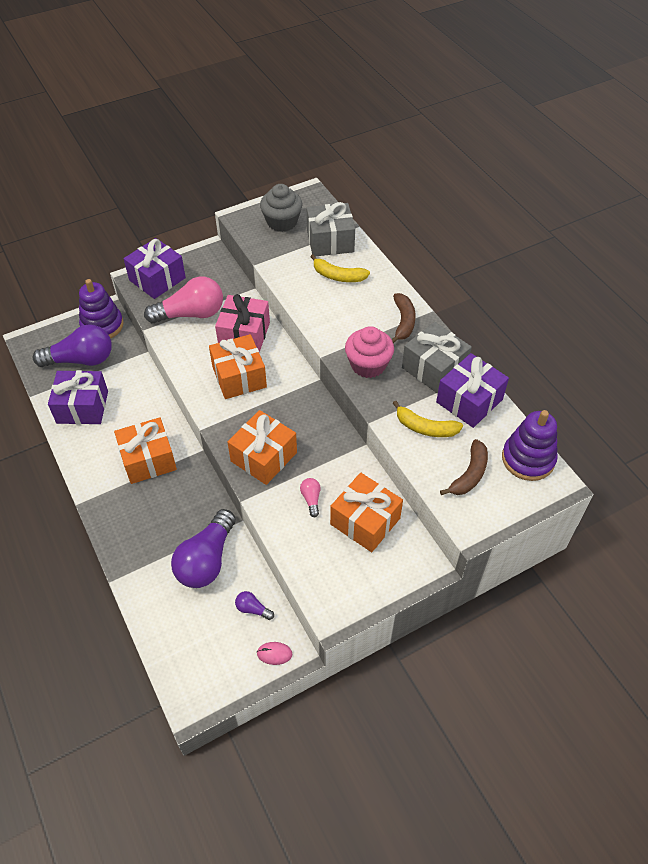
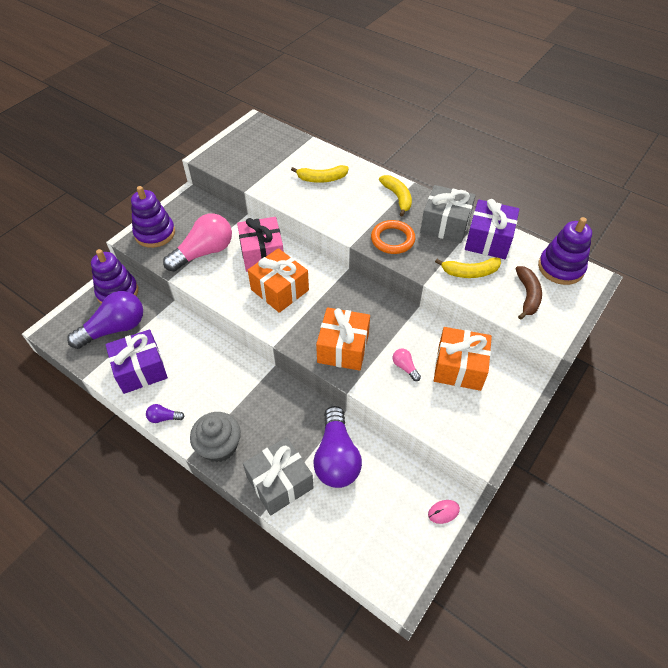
camera: 25 degrees left, 0 degrees up
(148, 459) = (231, 392): orange gift -> none
(157, 279) = (155, 233): purple gift -> purple stacking toy
(253, 609) = (402, 482): purple light bulb -> purple light bulb (164, 418)
(282, 222) = (246, 151): grey cupcake -> grey cupcake (219, 446)
(330, 241) = (297, 154): grey gift -> grey gift (280, 482)
(368, 365) = (392, 239): pink cupcake -> orange ring
(403, 322) = (397, 197): brown banana -> yellow banana

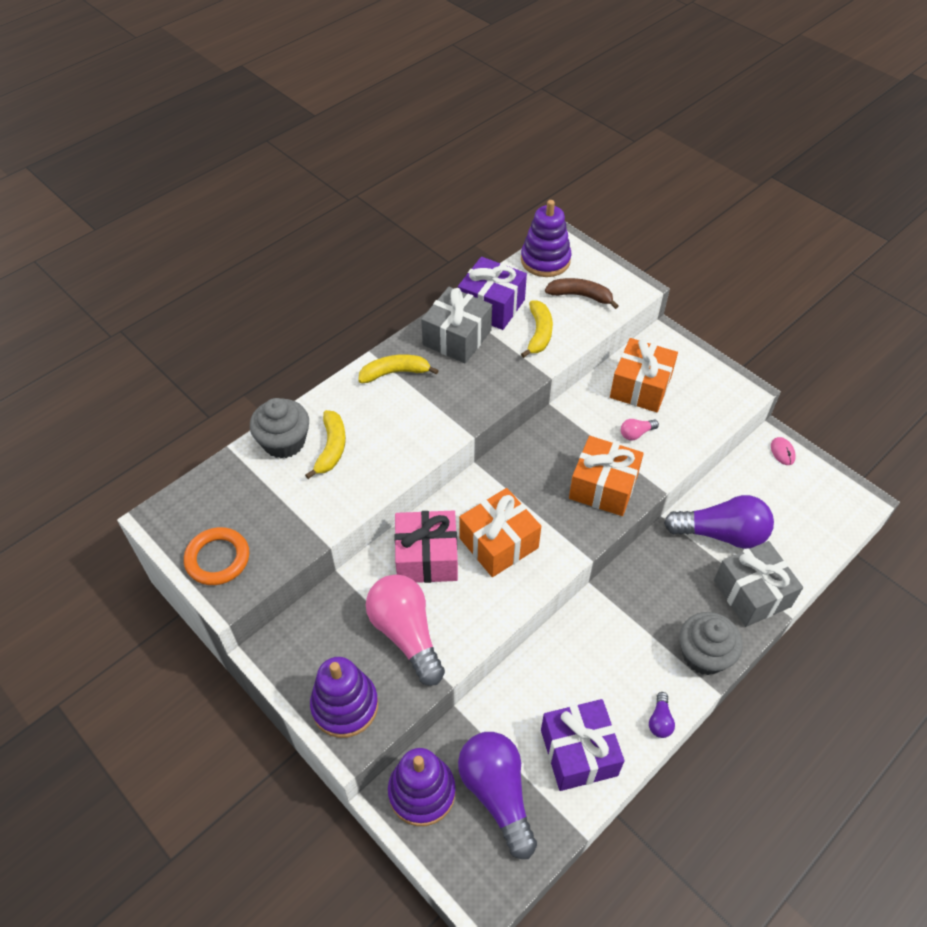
camera: 80 degrees left, 0 degrees up
(321, 158) = (284, 442): none -> grey cupcake
(392, 239) = (471, 392): orange ring -> orange ring (217, 559)

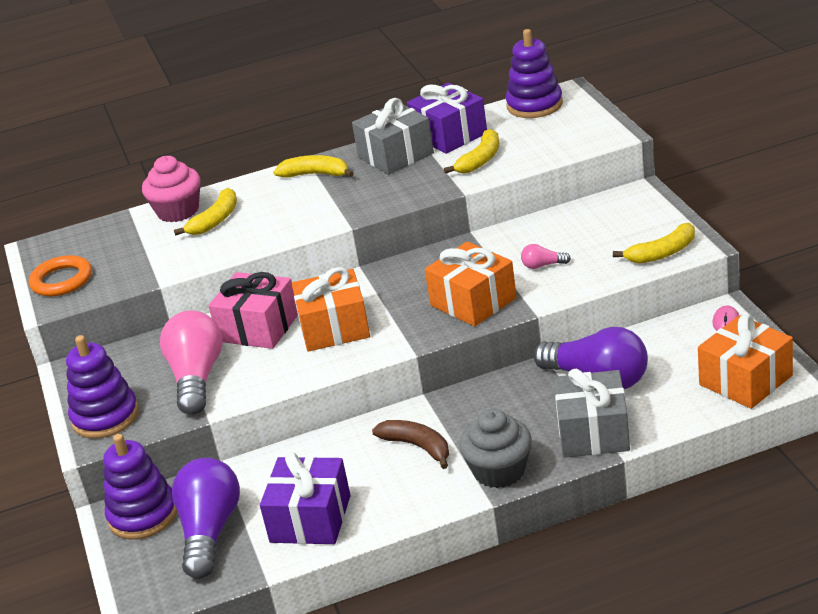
camera: 30 degrees right, 20 degrees down
(284, 442) = (178, 211): grey cupcake -> pink cupcake
(580, 296) = (548, 135): brown banana -> brown banana (417, 446)
(640, 387) = (578, 230): orange gift -> orange gift (745, 380)
(660, 720) = (411, 512): purple light bulb -> none
(724, 403) = (662, 253): none -> yellow banana

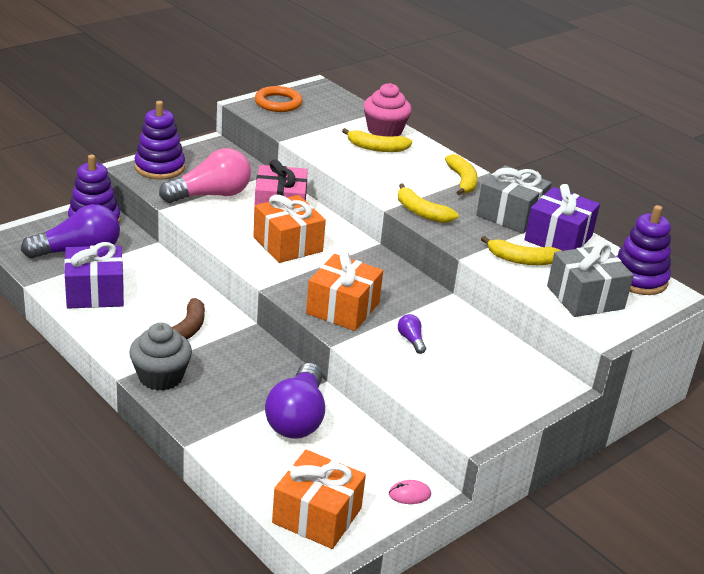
camera: 60 degrees right, 0 degrees up
(543, 265) = (411, 340): pink light bulb -> purple light bulb
(593, 432) = (220, 423): grey gift -> grey gift (585, 297)
(662, 253) = (457, 412): yellow banana -> yellow banana (421, 212)

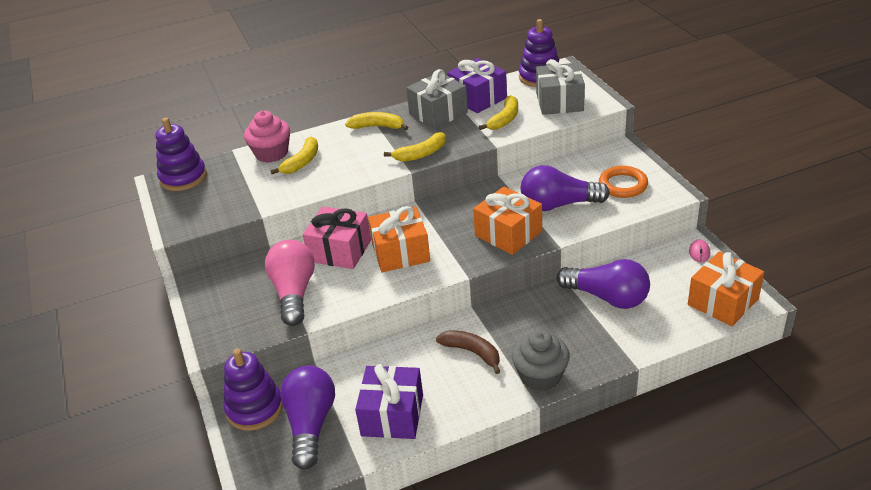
camera: 65 degrees left, 5 degrees up
(159, 168) = (222, 325): purple stacking toy -> purple stacking toy (183, 177)
(278, 103) = (182, 209): orange ring -> orange ring (623, 185)
(411, 340) = (558, 205): purple light bulb -> purple light bulb, size x2.35

